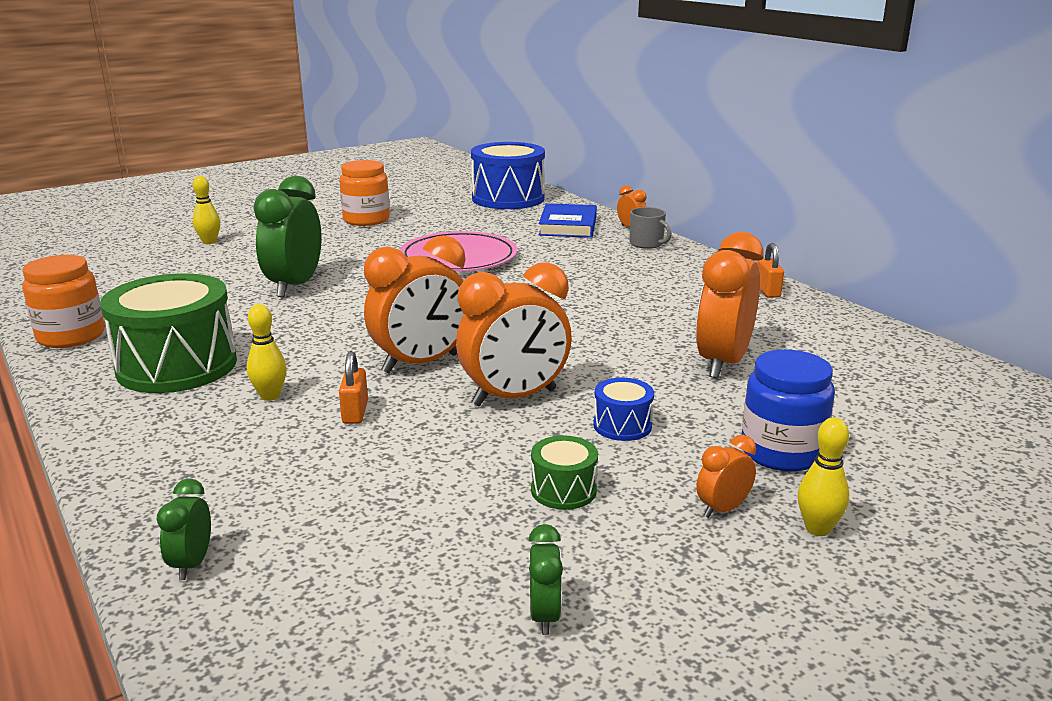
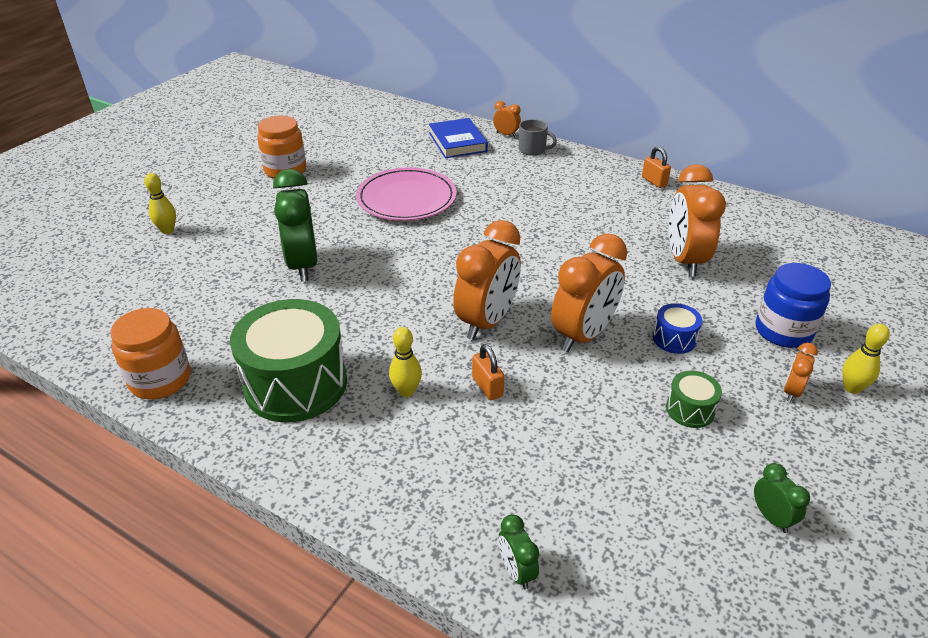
camera: 25 degrees left, 15 degrees up
(508, 198) = (381, 119): blue drum -> none

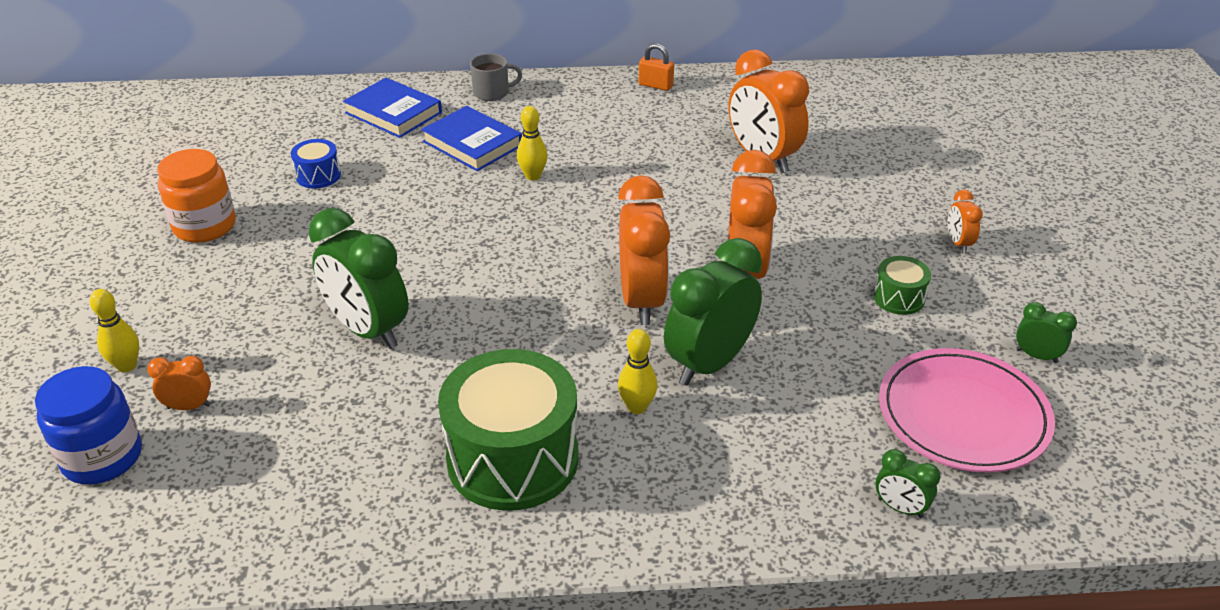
camera: 35 degrees left, 0 degrees up
(160, 380) = (346, 536): orange jar -> none
(406, 198) = (406, 203): pink plate -> pink plate (963, 415)
(485, 177) = (472, 144): none -> blue book
(487, 387) = (709, 364): orange padlock -> green clock
(506, 135) = (442, 84): orange clock -> orange clock (189, 406)
(674, 339) = (826, 239): blue drum -> blue drum (318, 176)
(783, 331) = (904, 192): blue jar -> blue jar (102, 457)
(852, 388) = (997, 219): yellow bowling pin -> yellow bowling pin (533, 176)

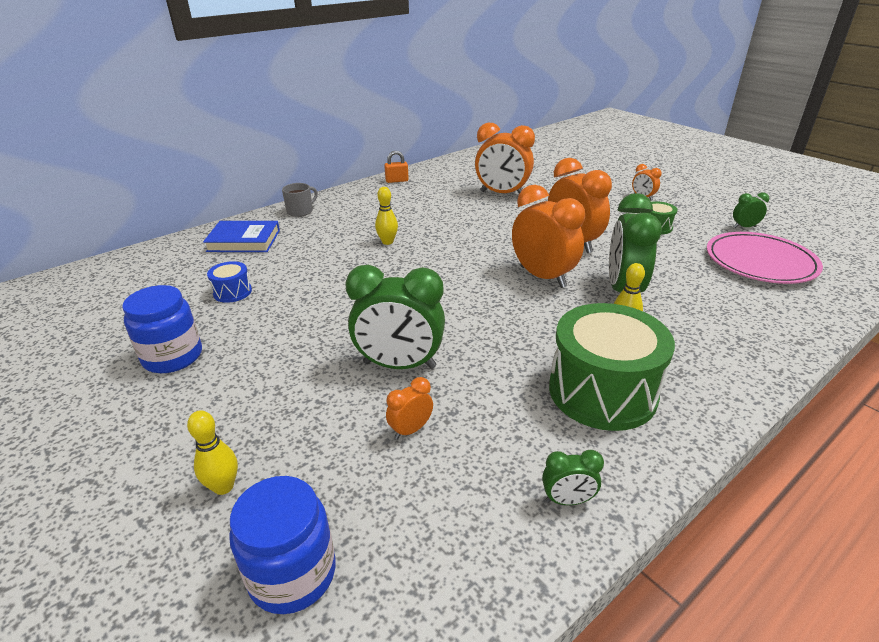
camera: 35 degrees left, 5 degrees down
(189, 406) = (324, 486): orange clock -> orange clock (410, 430)
(205, 226) = (173, 357): orange jar -> blue jar
(472, 144) = (324, 239): blue book -> none
(900, 508) = (807, 313): green clock -> green clock (567, 500)

